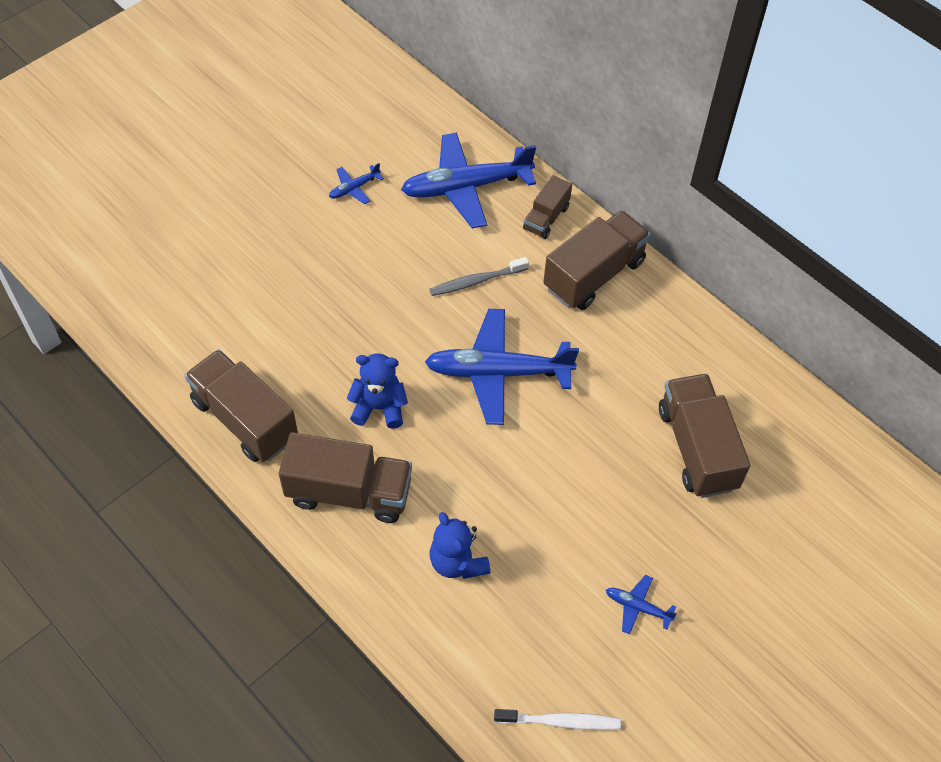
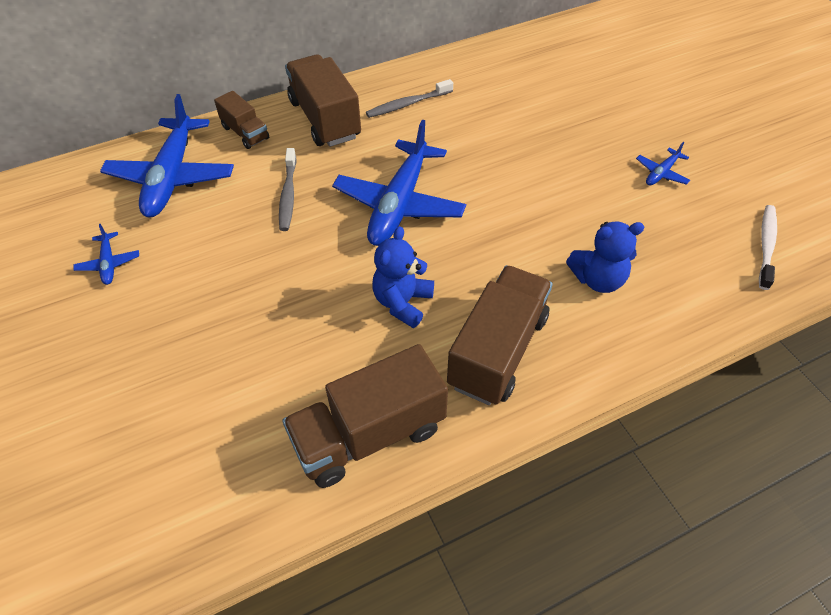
camera: 70 degrees left, 5 degrees down
(650, 339) = (408, 104): none -> grey toothbrush
(697, 448) = (521, 105): brown truck -> none

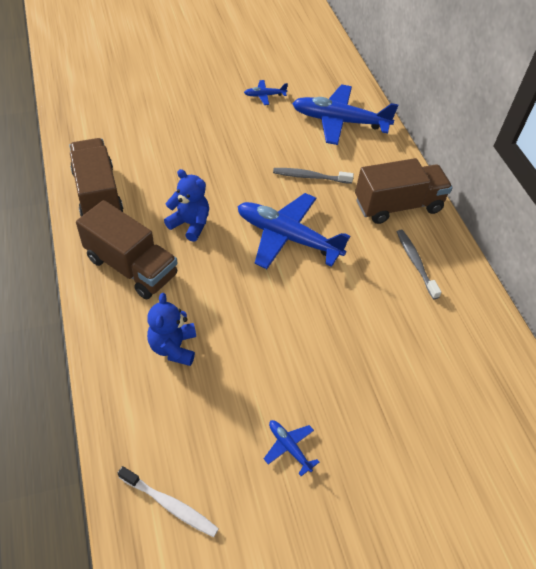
camera: 95 degrees right, 0 degrees up
(245, 133) = (384, 159): brown truck -> none

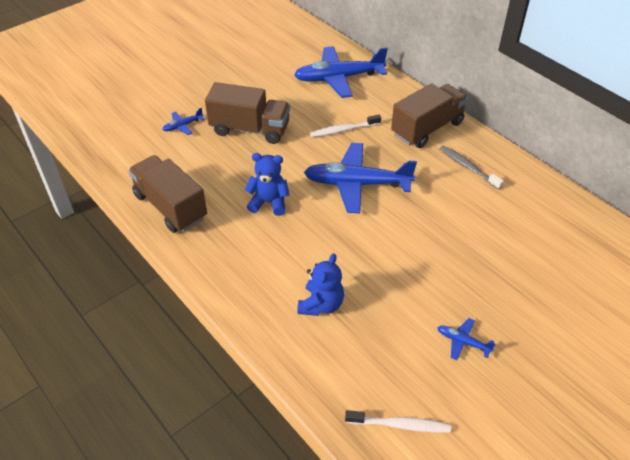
camera: 20 degrees left, 5 degrees down
(131, 267) = (241, 255): brown truck -> brown truck (250, 129)
(173, 347) = (321, 304): blue teddy bear -> blue teddy bear turned 135 degrees counterclockwise
(265, 95) = (263, 77): blue plane -> blue plane (183, 126)
(310, 177) = (343, 130): grey toothbrush -> white toothbrush

